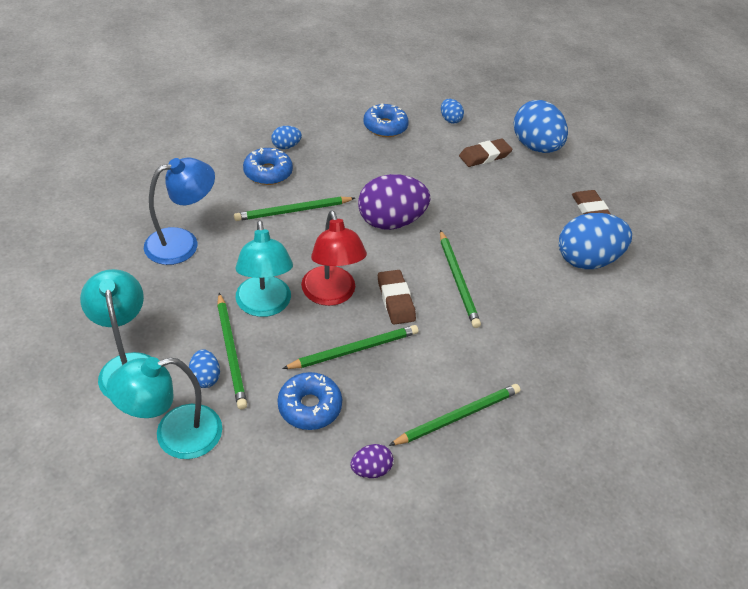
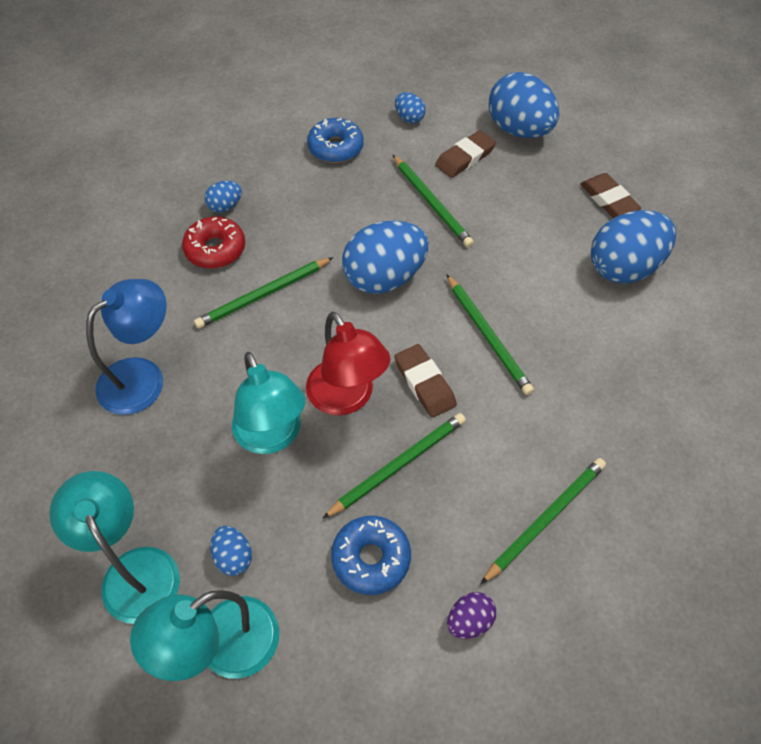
camera: 10 degrees left, 10 degrees up
(231, 352) = (253, 512): green pencil -> green pencil (432, 203)
(268, 172) = (215, 249): blue donut -> red donut
(390, 222) = (384, 278): purple egg -> blue egg

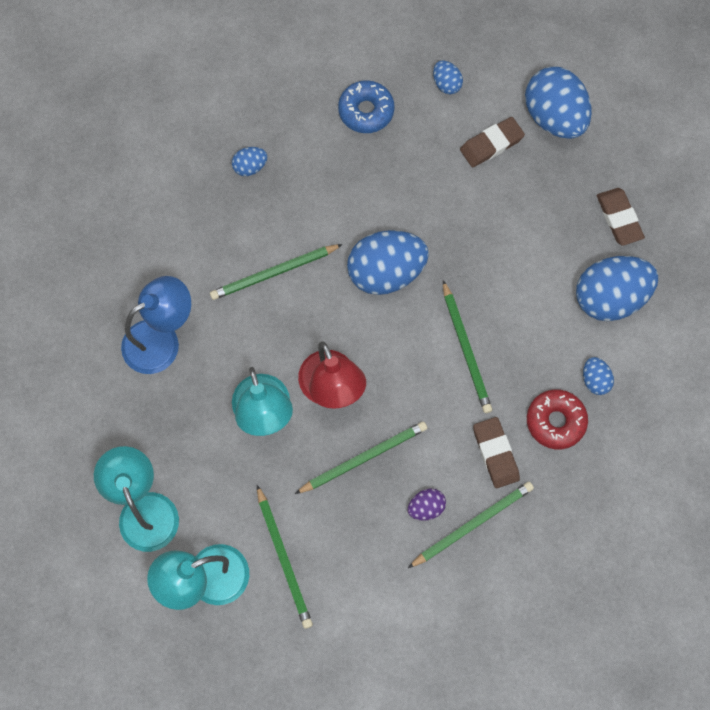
camera: 10 degrees right, 15 degrees up
(215, 249) = (236, 215): red donut -> red donut (555, 421)
(233, 557) = (221, 512): blue egg -> blue egg (595, 380)
(371, 558) = (327, 532): blue donut -> none
(424, 383) = (400, 386): brown eraser -> brown eraser (495, 453)
(432, 203) = (447, 195): green pencil -> green pencil (284, 559)
(469, 621) = (393, 593): purple egg -> purple egg (426, 507)

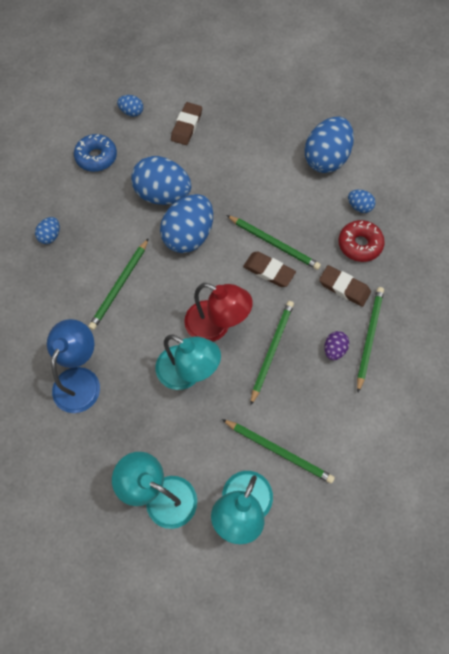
camera: 40 degrees left, 5 degrees down
(554, 117) = (209, 89): blue egg -> blue egg (163, 194)
(619, 218) = (292, 116): brown eraser -> brown eraser (269, 271)

